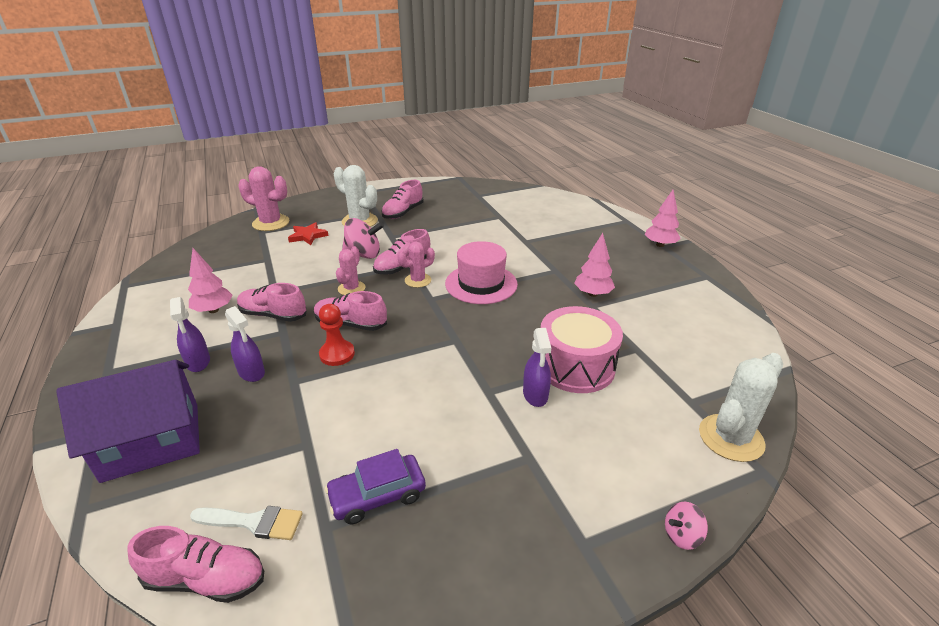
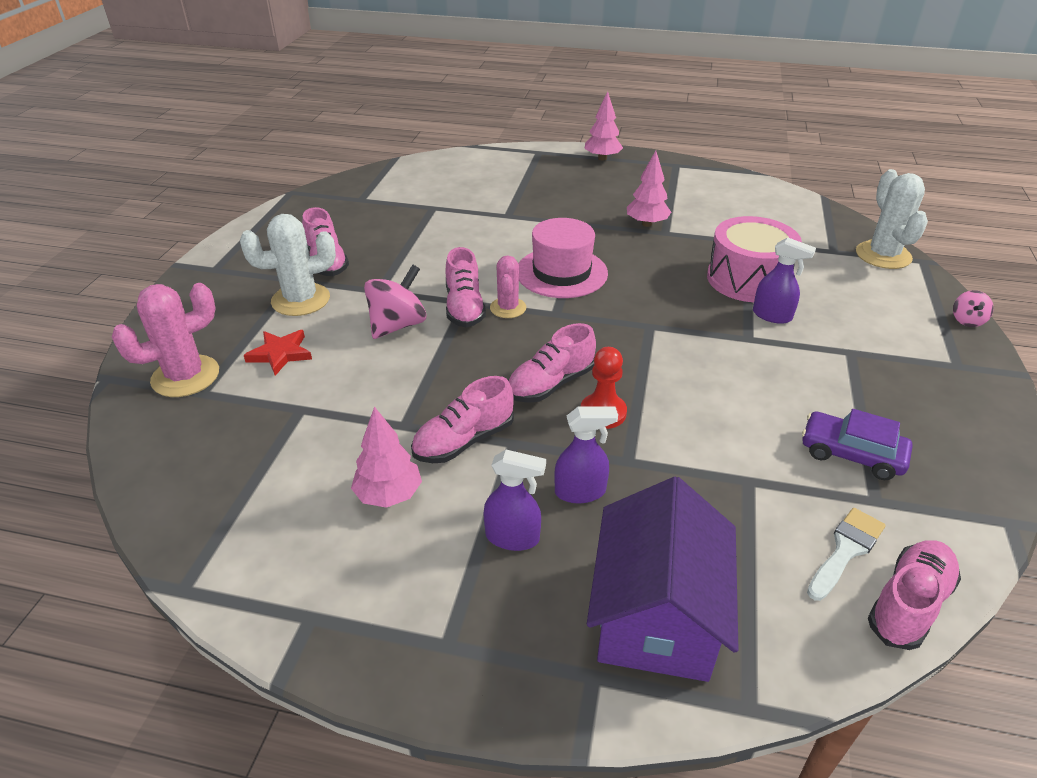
camera: 55 degrees left, 5 degrees up
(351, 288) = (470, 360): pink cactus -> none
(377, 495) = (851, 454): purple car -> purple car turned 105 degrees clockwise

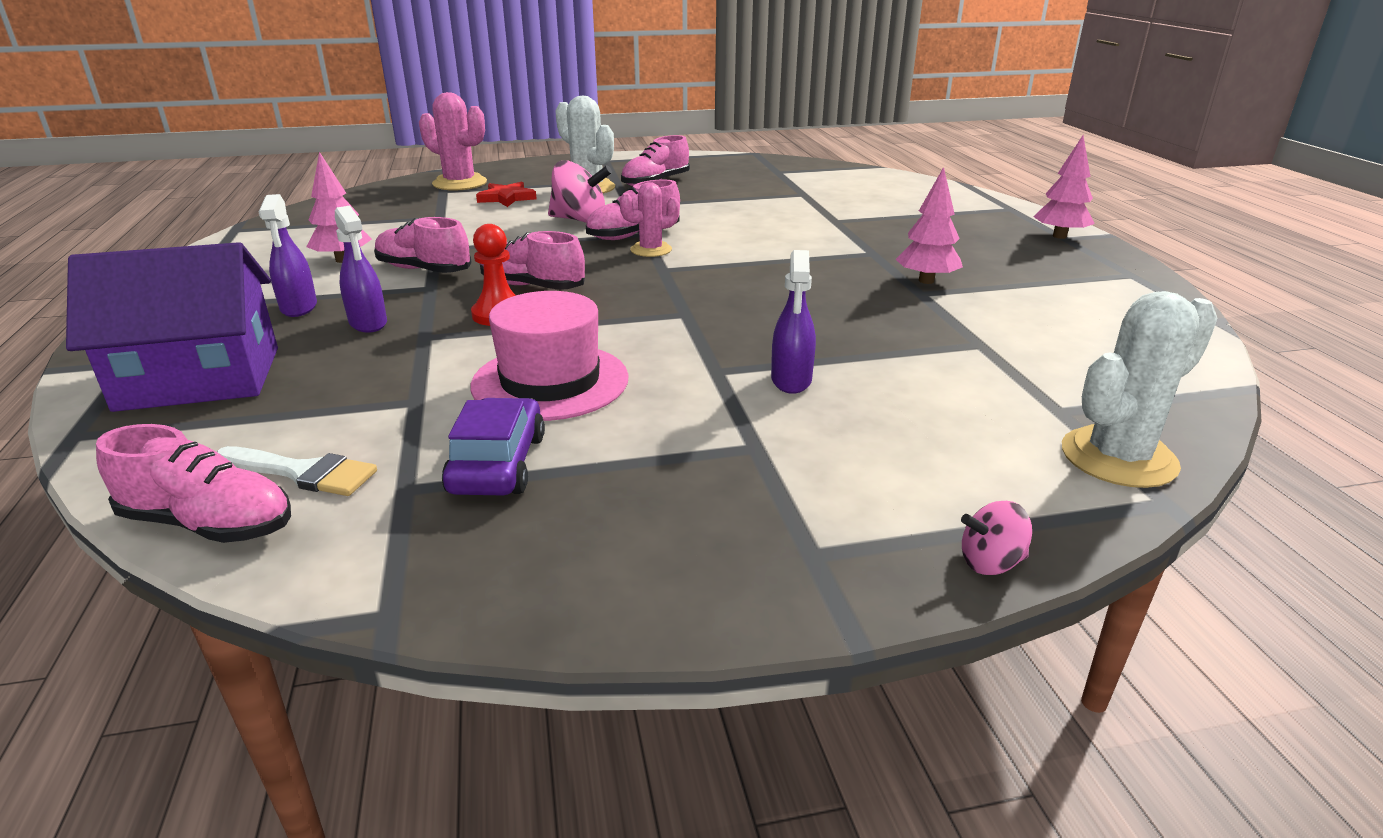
camera: 65 degrees right, 10 degrees down
(561, 272) = (748, 259): pink hat -> pink hat (550, 381)
(748, 279) = (870, 355): pink drum -> none

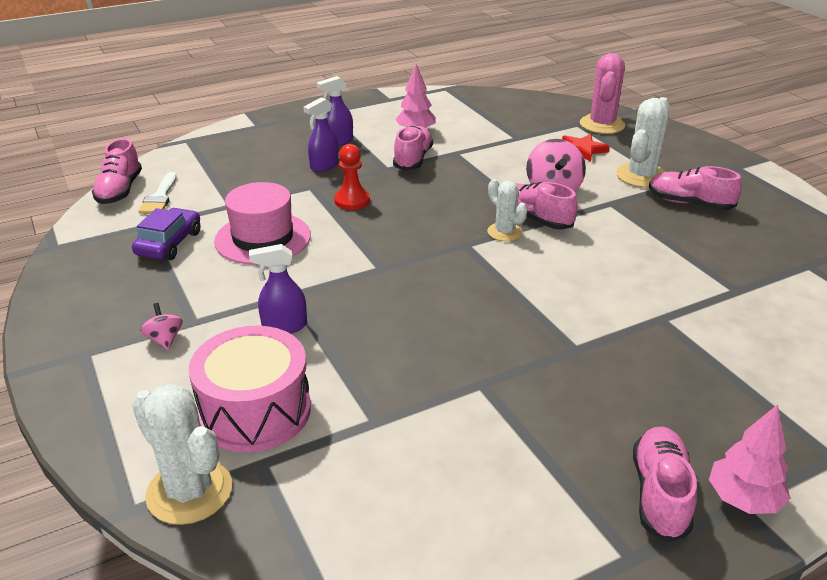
camera: 75 degrees right, 5 degrees up
(200, 378) = (246, 146): purple house -> none
(498, 464) = (169, 243): purple car -> purple car turned 60 degrees counterclockwise
(532, 286) = (403, 201): pink shoe -> pink shoe (660, 494)
(651, 250) = (504, 232): pink cactus -> white cactus
(926, 281) = (516, 386): pink tree -> none
(965, 409) = (255, 411): none -> pink drum
(990, 563) = (69, 420): pink spinning top -> pink spinning top (164, 339)

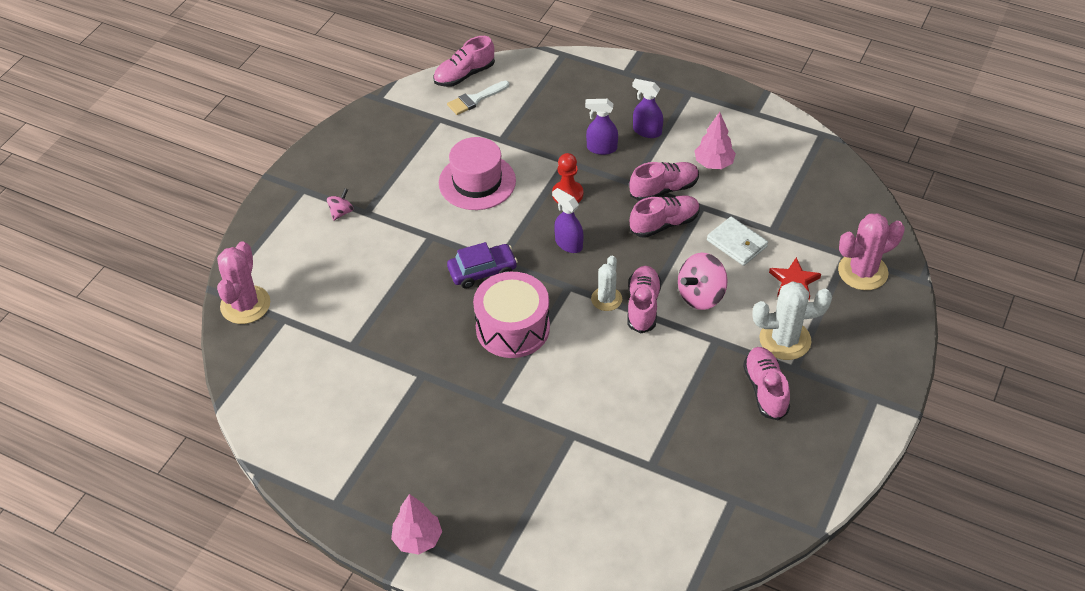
camera: 55 degrees right, 15 degrees up
(169, 243) = (430, 144): purple car -> purple car (482, 271)
(189, 491) = (245, 305): white cactus -> pink cactus
(255, 411) = (318, 291): pink drum -> pink drum (512, 328)
(284, 326) = (397, 254): purple spray bottle -> purple spray bottle (568, 244)
(514, 155) = (737, 243): none -> white wallet
(660, 494) = (392, 499): pink shoe -> pink shoe (664, 224)

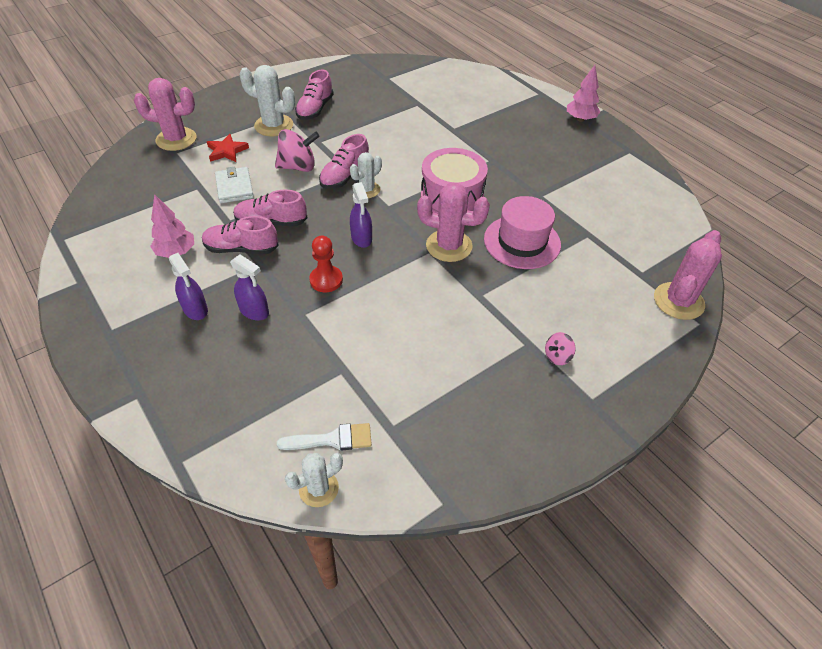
camera: 155 degrees left, 0 degrees up
(464, 75) = (318, 488): pink shoe -> white cactus
(477, 182) = (400, 329): pink hat -> pink hat (522, 242)
(482, 271) = (449, 246): purple car -> pink cactus

